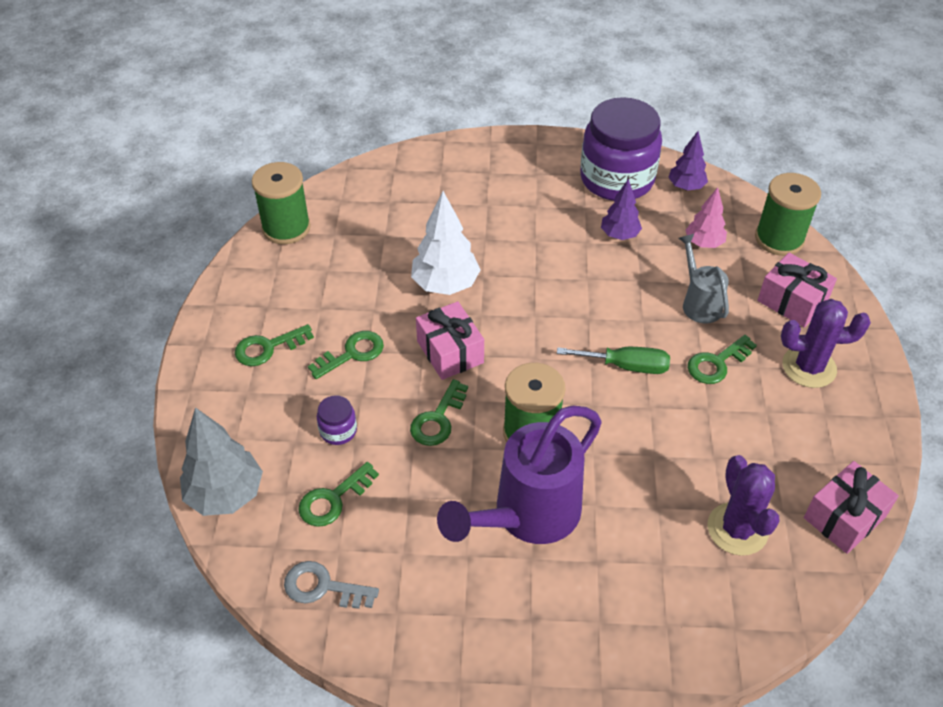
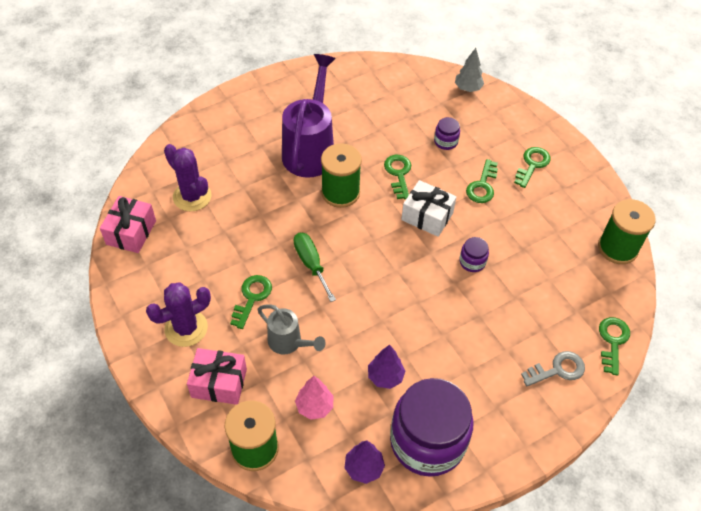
camera: 145 degrees right, 5 degrees up
(226, 494) = (467, 88): grey tree -> grey tree, size x0.62
(322, 587) = (383, 76): grey key -> grey key (558, 369)
(333, 500) = (414, 110): green key -> green key (612, 341)
(445, 285) = (472, 262): white tree -> purple jar
(450, 352) = (427, 216): pink gift -> white gift
(626, 366) = (311, 264): green screwdriver -> green screwdriver turned 90 degrees clockwise

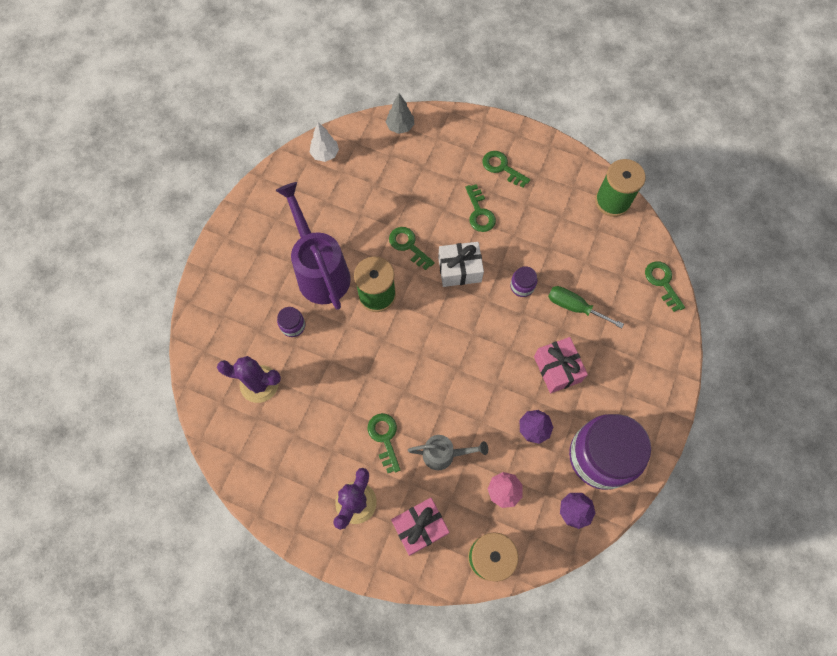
camera: 35 degrees left, 15 degrees up
(131, 232) = (237, 453): pink gift -> pink gift (557, 369)
(311, 264) = (406, 375): green screwdriver -> green screwdriver (574, 307)
(388, 74) = (325, 154): none -> white tree
(445, 142) = (421, 190): purple jar -> purple jar (293, 326)
(532, 164) = (501, 167): green key -> green key turned 45 degrees counterclockwise
(558, 369) = (643, 332): grey key -> none

